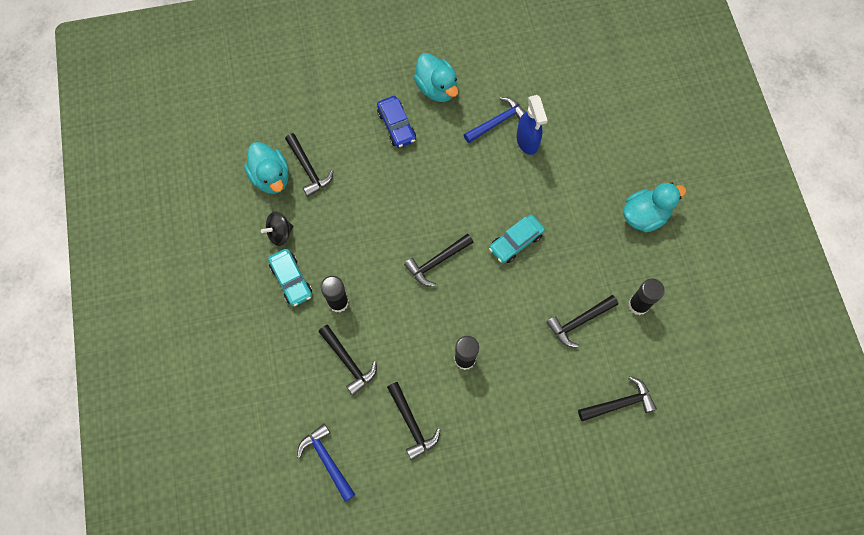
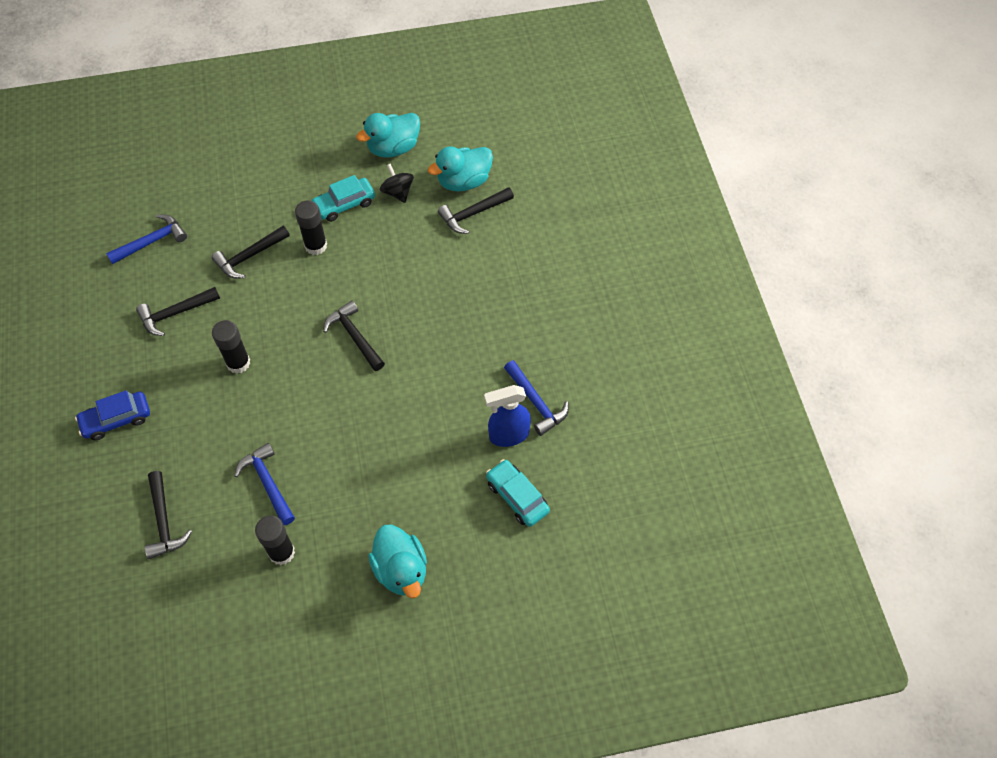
camera: 90 degrees right, 10 degrees down
(396, 126) = (528, 296): blue car -> blue car (116, 420)
(436, 88) = (581, 337): turquoise duck -> turquoise duck (393, 148)
(516, 242) = (374, 418): turquoise car -> turquoise car (517, 497)
(579, 322) = (267, 483): black hammer -> blue hammer

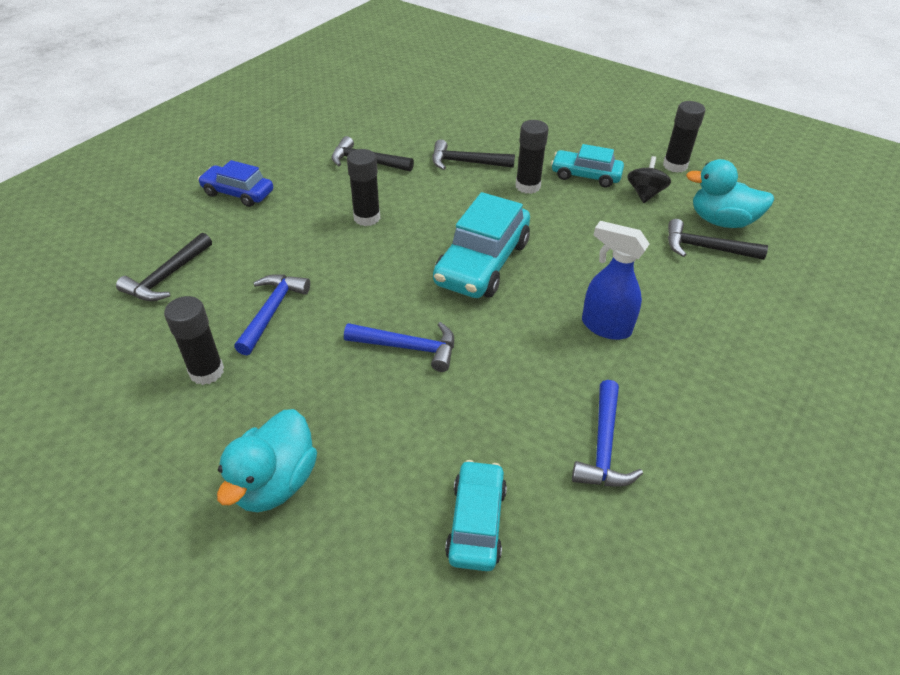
camera: 45 degrees right, 15 degrees down
(152, 241) = (409, 116): blue hammer -> blue hammer (408, 347)
(354, 336) = (482, 263): black hammer -> turquoise car
(393, 148) = (675, 165): turquoise duck -> black glue stick
(508, 435) = (536, 452): blue spray bottle -> blue spray bottle (605, 327)

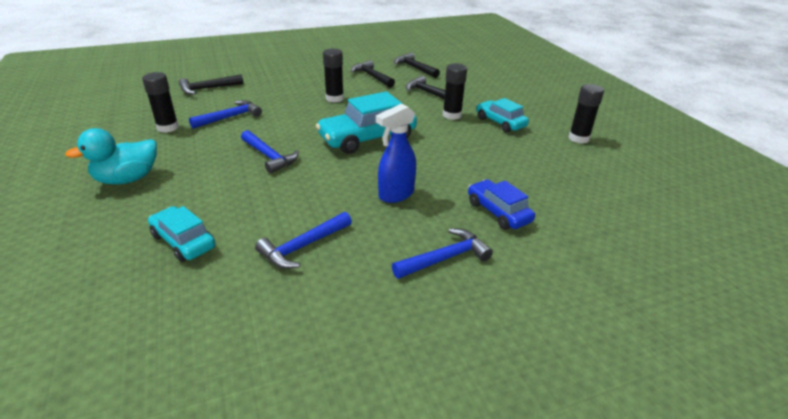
camera: 35 degrees right, 10 degrees down
(238, 193) = (287, 69): blue car -> blue car (498, 212)
(476, 522) = (183, 241): turquoise car -> turquoise car turned 90 degrees counterclockwise
(605, 327) = (396, 194): blue spray bottle -> blue spray bottle turned 105 degrees counterclockwise
(645, 194) = (530, 144): black spinning top -> none
(705, 248) = (533, 186): black hammer -> black hammer (414, 68)
(721, 221) = (570, 177): turquoise duck -> none
(735, 378) = (445, 258): none -> blue hammer

